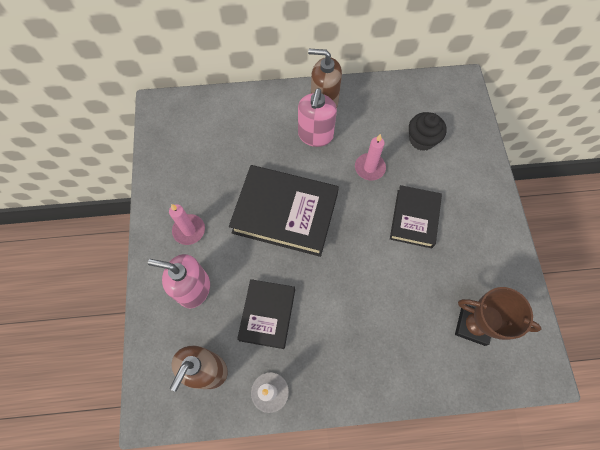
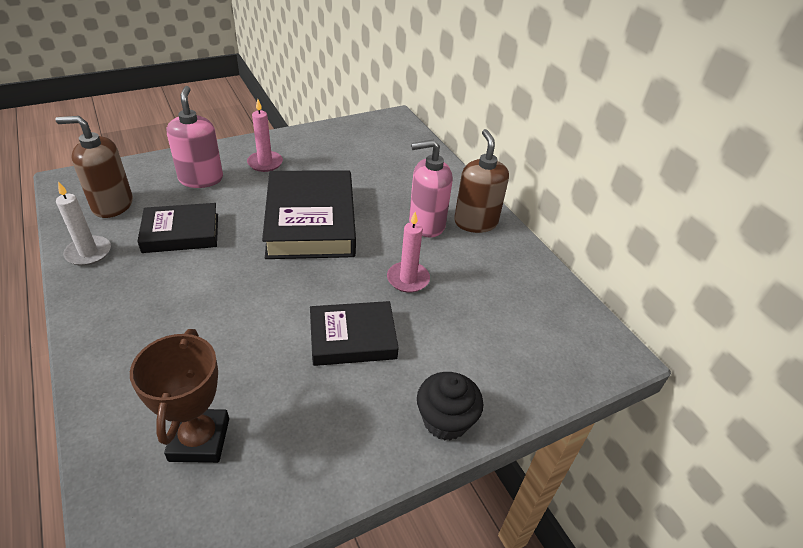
camera: 65 degrees right, 25 degrees down
(422, 140) = (483, 324): black cupcake -> black cupcake (445, 420)

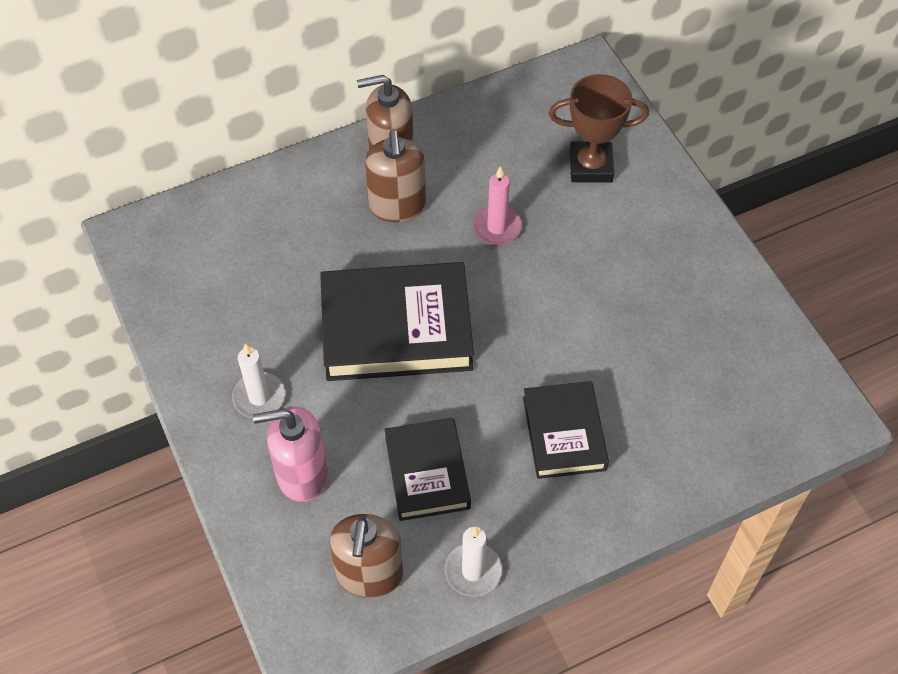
camera: 85 degrees left, 15 degrees up
(199, 439) = (721, 391): brown trophy -> brown trophy (591, 166)
(265, 163) = (259, 397): pink candle -> white candle
(352, 338) = (588, 277): black book -> black book (564, 433)
(426, 224) = (397, 206): pink soap dispenser -> brown soap dispenser
(445, 420) = (676, 205): black cupcake -> none

